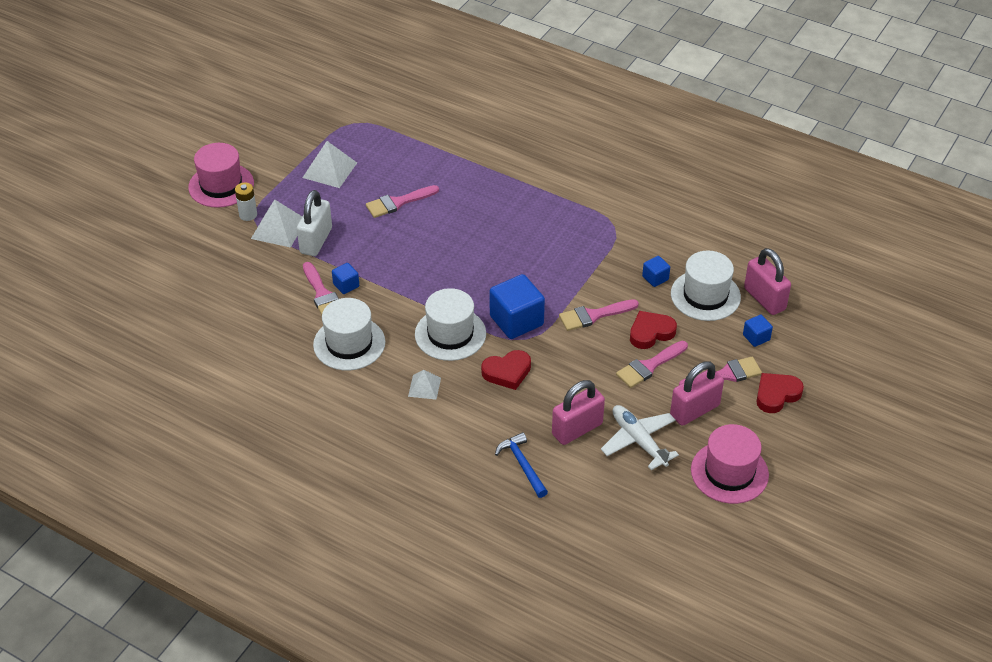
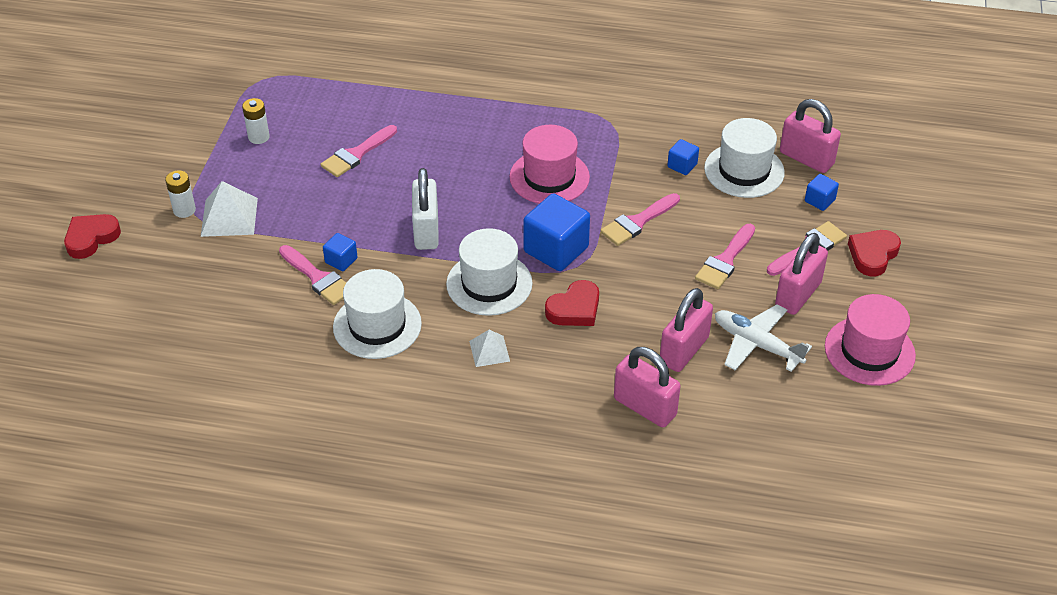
camera: 20 degrees left, 0 degrees up
(221, 185) = (135, 185): pink hat -> pink hat (549, 177)
(316, 241) = (281, 219): white padlock -> white padlock (426, 231)
(329, 170) = (258, 137): white pyramid -> white battery
(522, 465) = (645, 407): blue hammer -> pink padlock
(650, 332) = (708, 224): red heart -> red heart (91, 238)

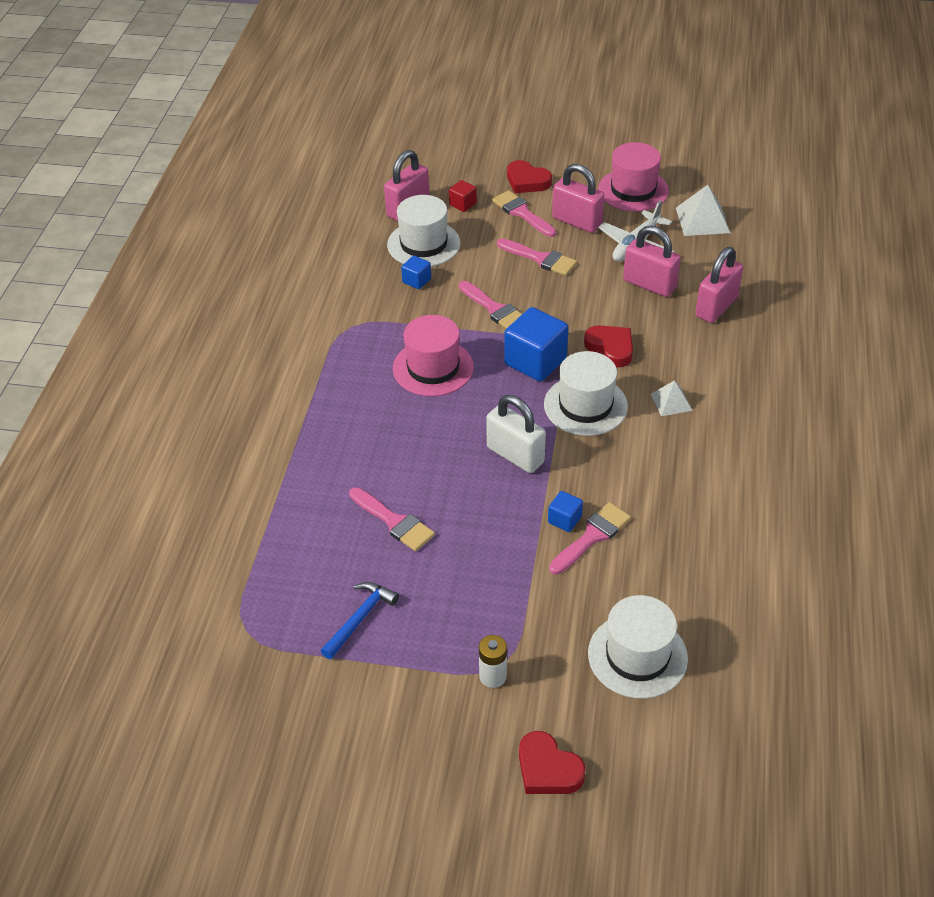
camera: 90 degrees left, 0 degrees up
(229, 217) = (502, 629): white pyramid -> white pyramid (702, 220)
(258, 137) = (360, 618): white battery -> blue hammer
(377, 325) = (652, 483): white hat -> white hat (637, 656)
(426, 231) = (515, 455): white padlock -> white padlock turned 45 degrees clockwise
(819, 200) = (463, 204): blue cube -> red cube

